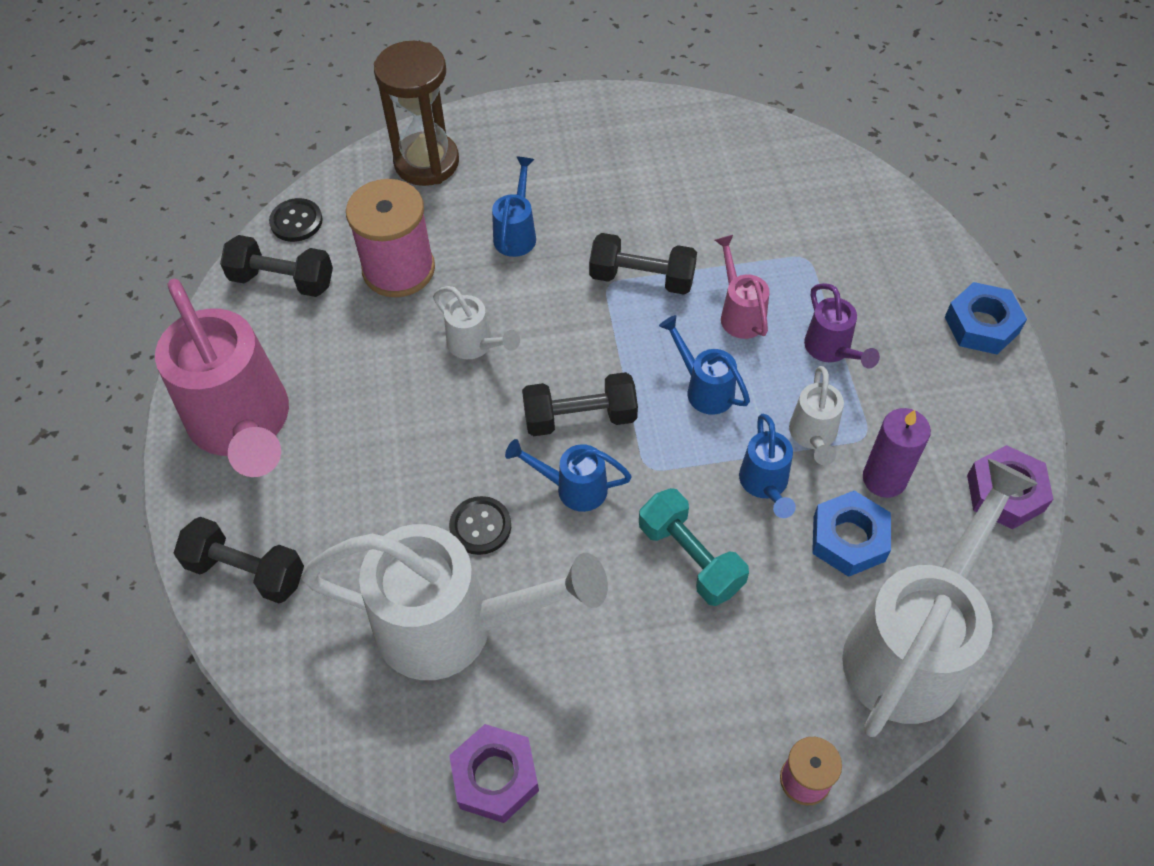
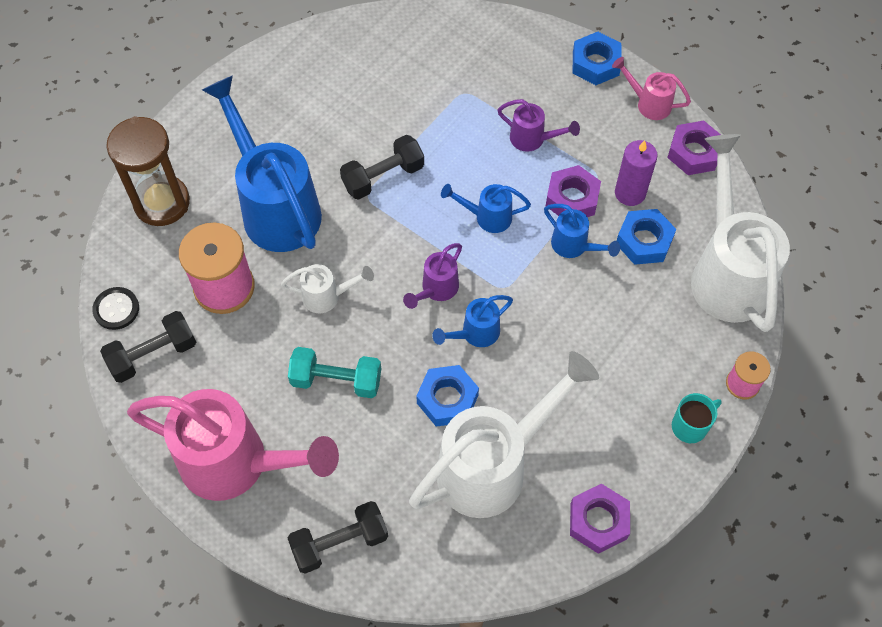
camera: 45 degrees left, 5 degrees up
(480, 526) = (447, 399): black button -> blue nut
(517, 233) = (275, 206): blue watering can -> blue watering can, size x2.19
(580, 417) = (436, 290): black dumbbell -> purple watering can
(690, 557) = (576, 319): turquoise dumbbell -> turquoise dumbbell (336, 380)
(696, 771) = (690, 426): none -> turquoise mug
(739, 313) = (461, 155): pink watering can -> pink watering can (648, 103)
(813, 437) = (572, 198): white watering can -> purple nut

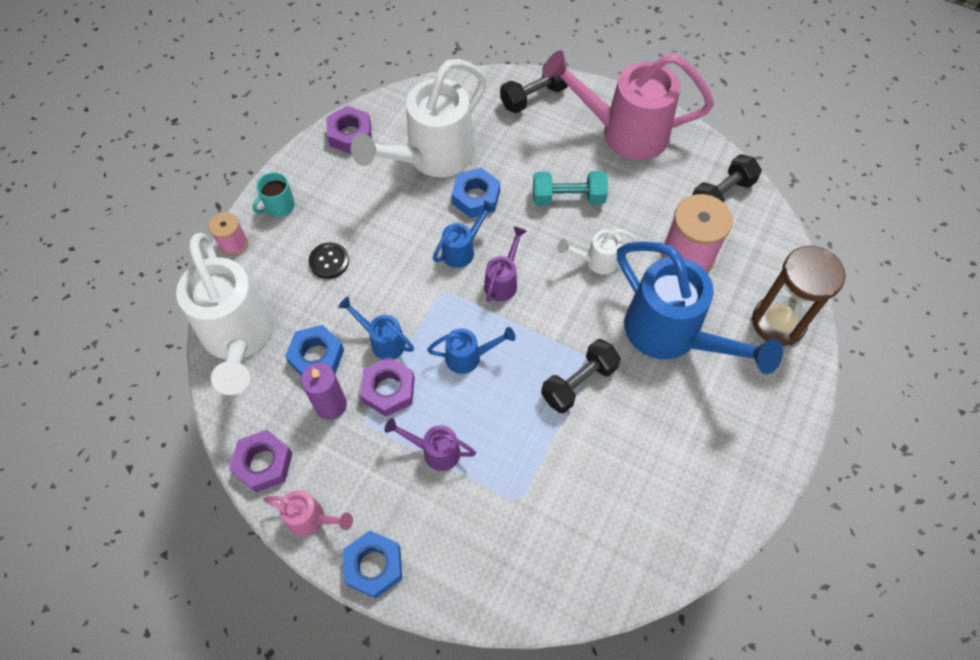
camera: 170 degrees right, 0 degrees up
(116, 309) = (769, 224): black button -> black button (329, 261)

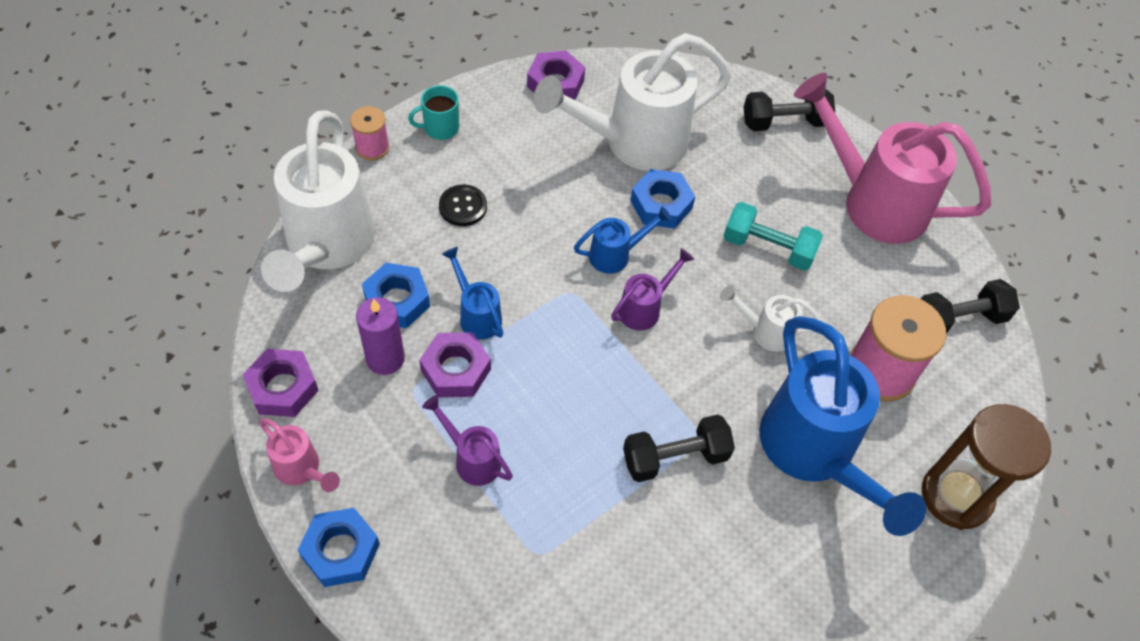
camera: 20 degrees right, 5 degrees down
(469, 357) = (563, 374): blue watering can -> none

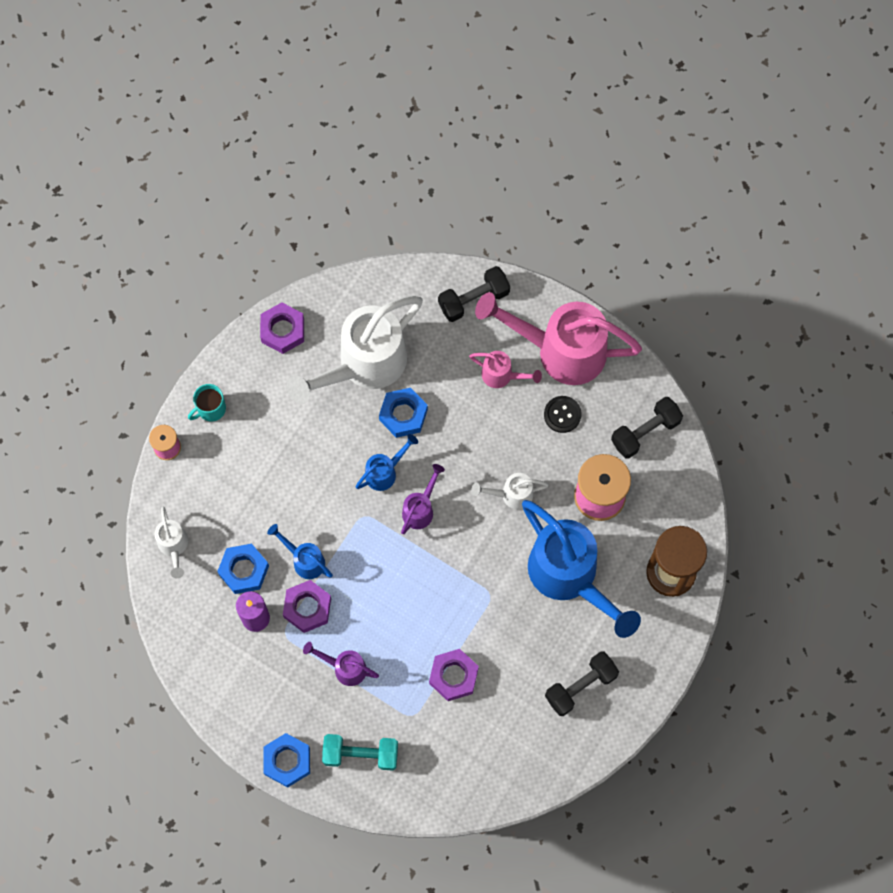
camera: 15 degrees left, 15 degrees up
(283, 388) = (196, 666): purple nut -> purple nut (453, 676)
(302, 470) = (237, 718): pink watering can -> pink watering can (502, 376)
(326, 247) = (174, 547): white watering can -> white watering can, size x0.46
(463, 206) = (257, 473): black button -> black button (562, 414)
(675, 457) = (478, 615): black dumbbell -> black dumbbell (580, 686)
(768, 248) = (493, 423): turquoise dumbbell -> turquoise dumbbell (361, 754)

